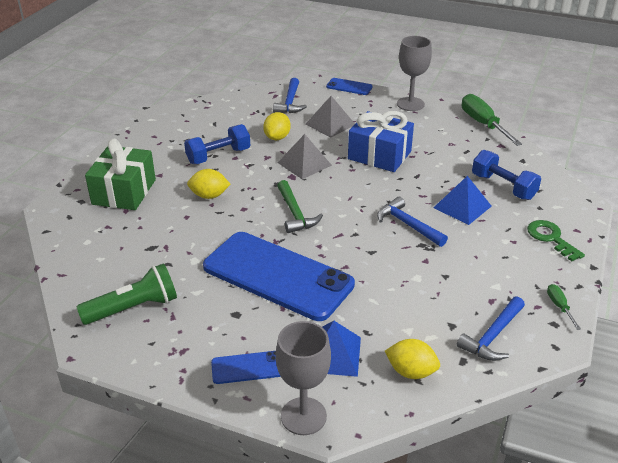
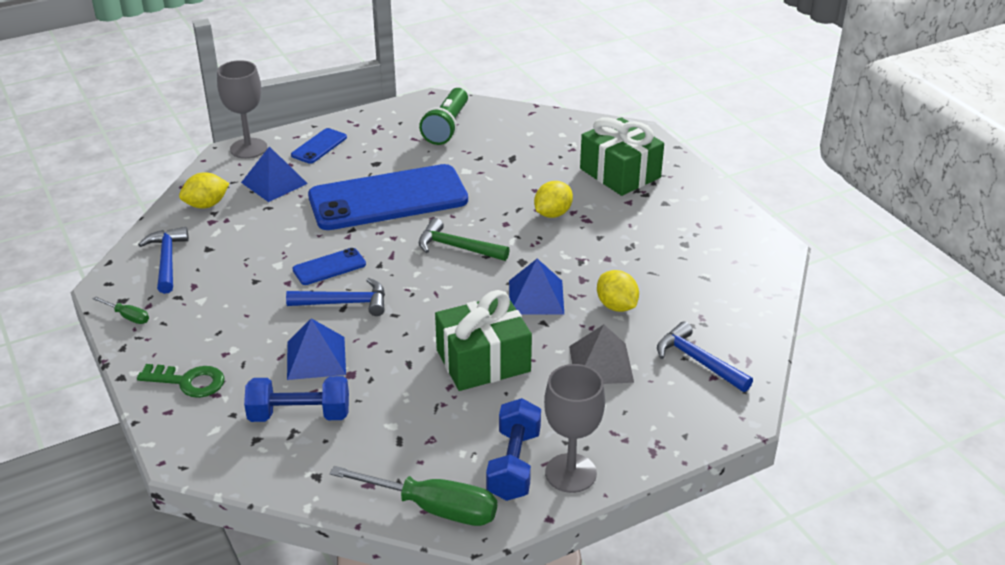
camera: 130 degrees right, 0 degrees up
(218, 156) = (623, 249): blue dumbbell -> blue dumbbell (514, 464)
(304, 163) = (536, 297): grey pyramid -> blue pyramid
(349, 87) = (689, 443): blue phone -> blue phone (329, 267)
(379, 155) = (483, 361): blue gift -> green gift

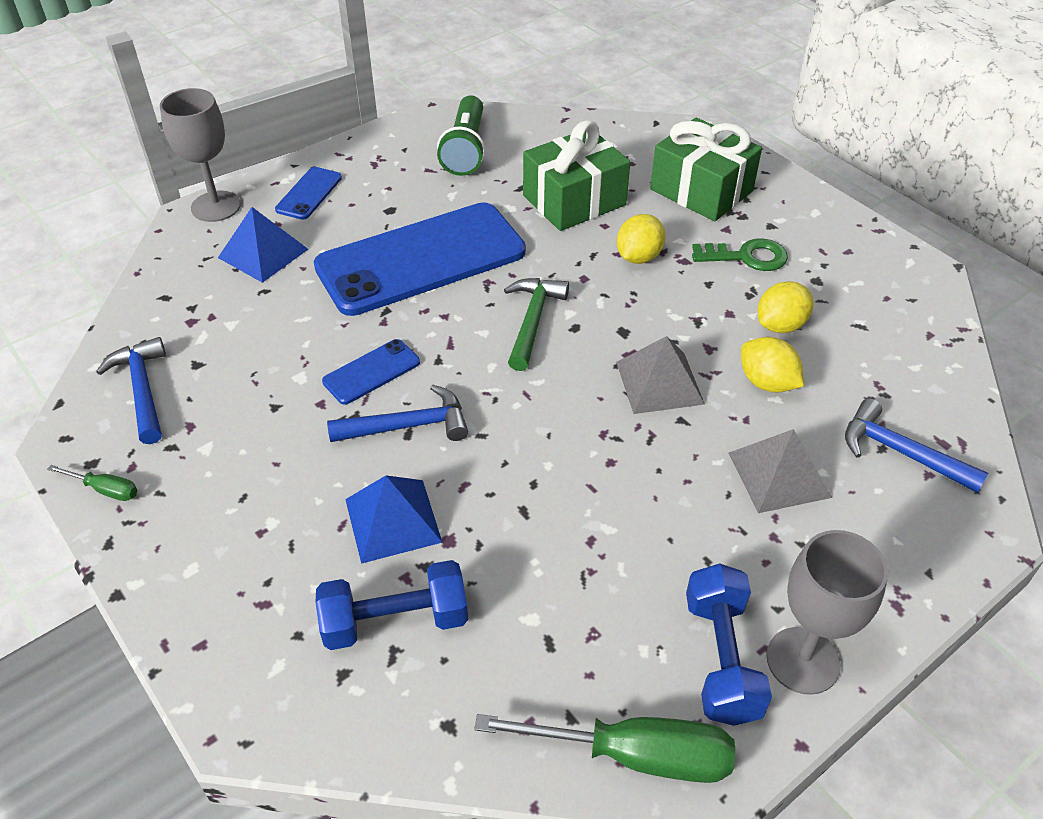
camera: 10 degrees left, 10 degrees up
(188, 381) = (218, 588): green key -> green key (746, 257)
(206, 205) = (178, 297): yellow lemon -> yellow lemon (780, 325)
(457, 247) = (532, 321): green hammer -> green hammer turned 90 degrees clockwise
(483, 361) = (623, 492): green gift -> green gift (574, 200)
(536, 297) = (659, 382): blue pyramid -> grey pyramid

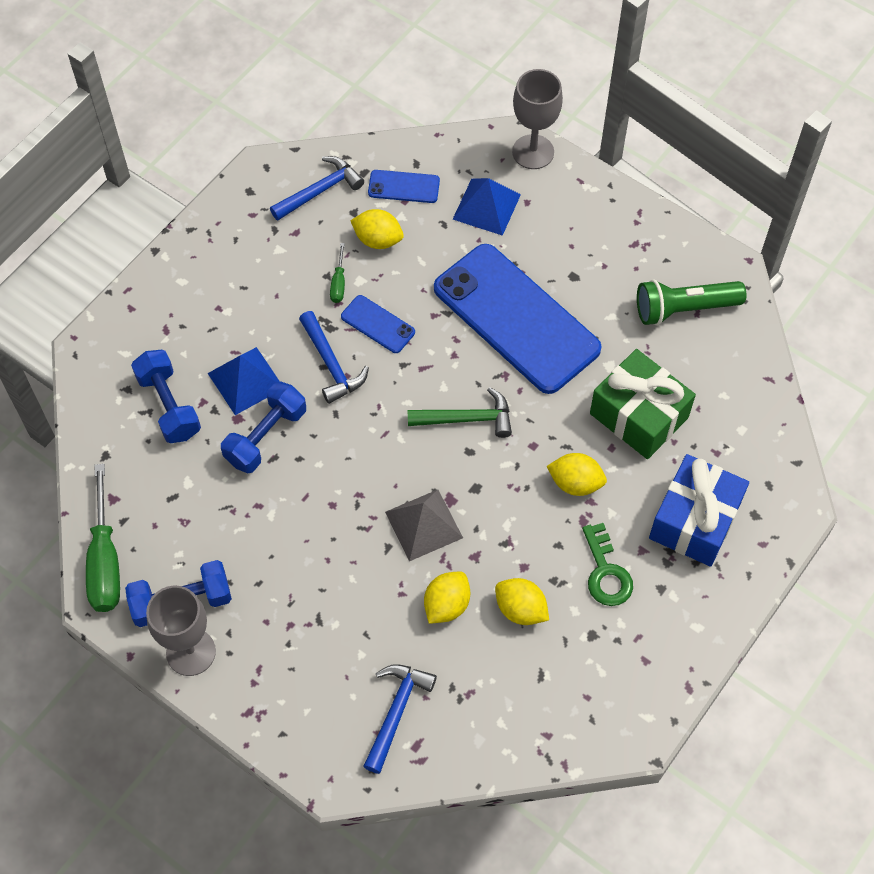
camera: 75 degrees right, 15 degrees up
(106, 490) = (230, 209): green screwdriver -> green screwdriver (338, 283)
(251, 349) = (378, 240): none -> yellow lemon
(309, 193) = (574, 210): blue phone -> blue phone (404, 187)
(488, 513) = (266, 436): none -> blue dumbbell
(701, 190) = (694, 520): green gift -> blue gift
(779, 474) = (349, 623): grey pyramid -> none

